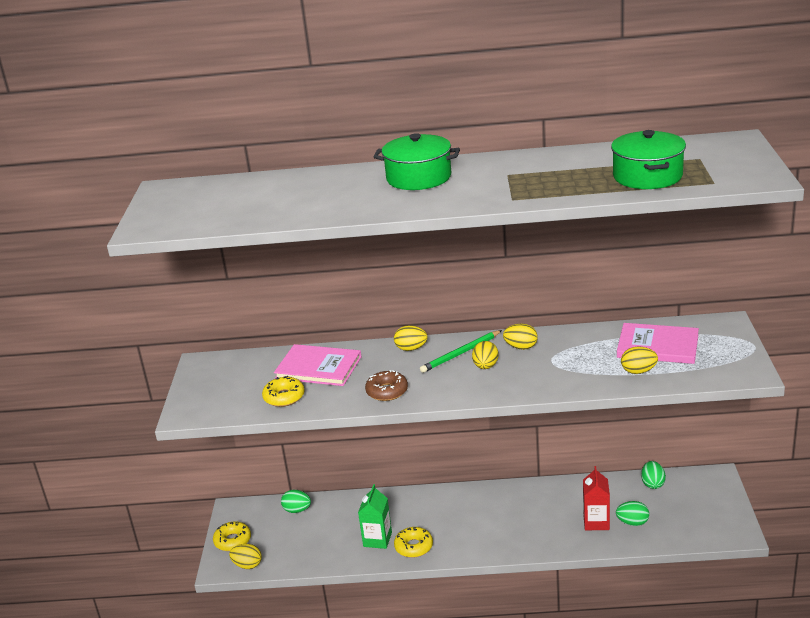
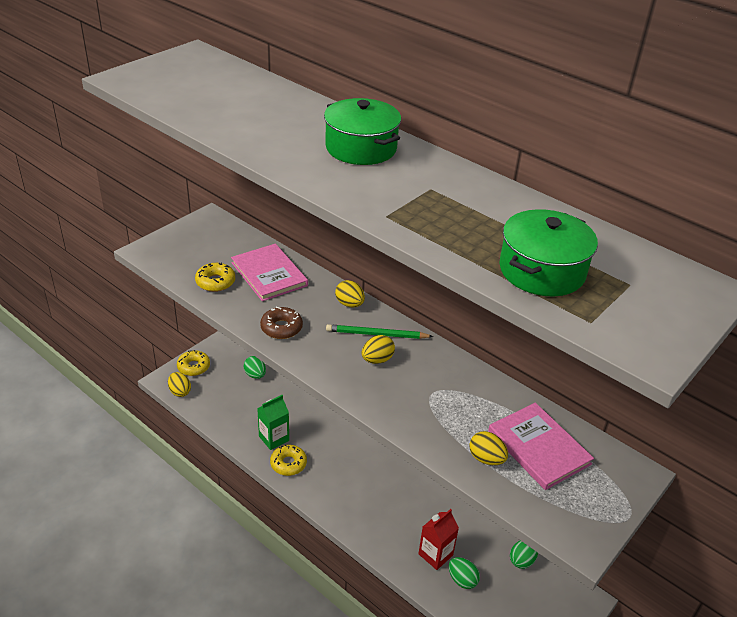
camera: 35 degrees right, 10 degrees up
(521, 347) = (428, 362): yellow egg -> none

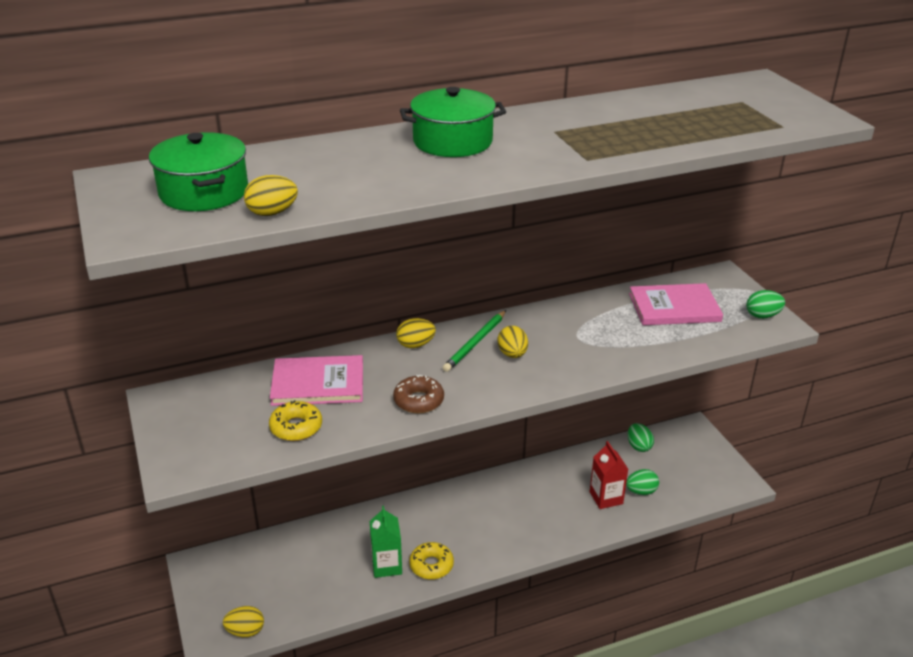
camera: 60 degrees left, 5 degrees down
(193, 367) = (212, 604): yellow donut -> none
(255, 375) = (276, 549): green egg -> green egg (762, 316)
(486, 459) = (674, 337): yellow egg -> yellow egg (272, 213)
(542, 271) = (709, 123): green pot -> green pot (204, 192)

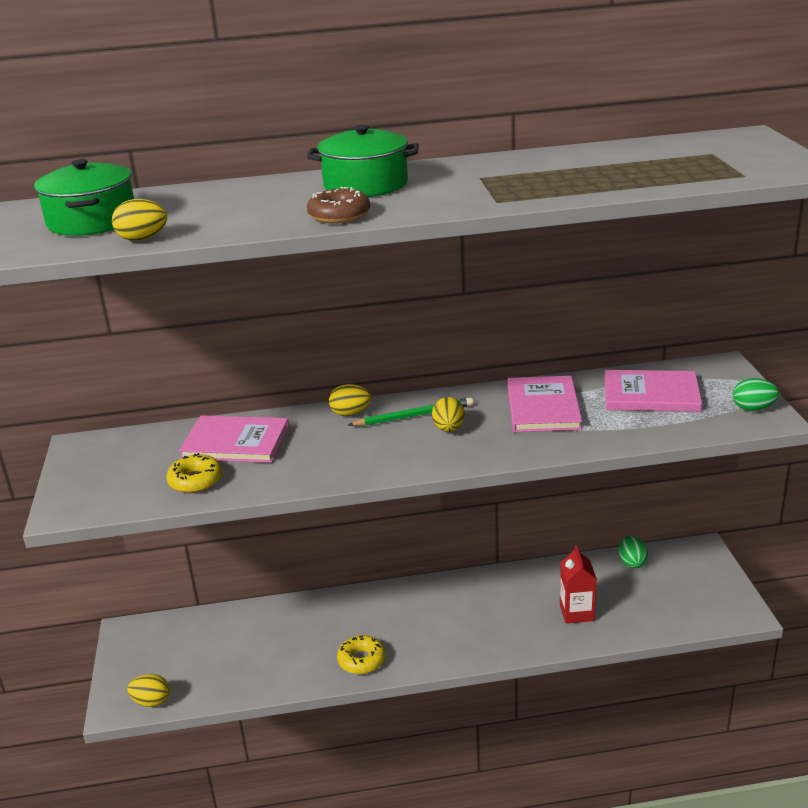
camera: 15 degrees right, 5 degrees down
(387, 565) = (315, 655): green carton -> none
(418, 401) = (330, 466): brown donut -> brown donut (339, 215)
(475, 343) = (414, 416): green pencil -> green pencil turned 150 degrees counterclockwise
(587, 326) = (543, 407): none -> pink book
(641, 491) = (619, 610): green egg -> none

